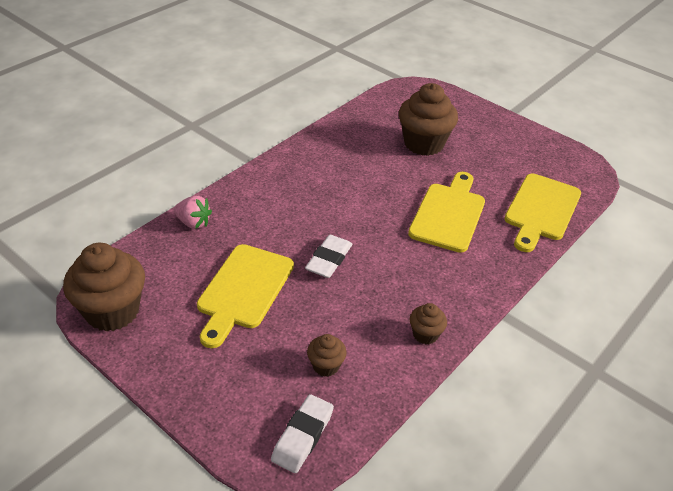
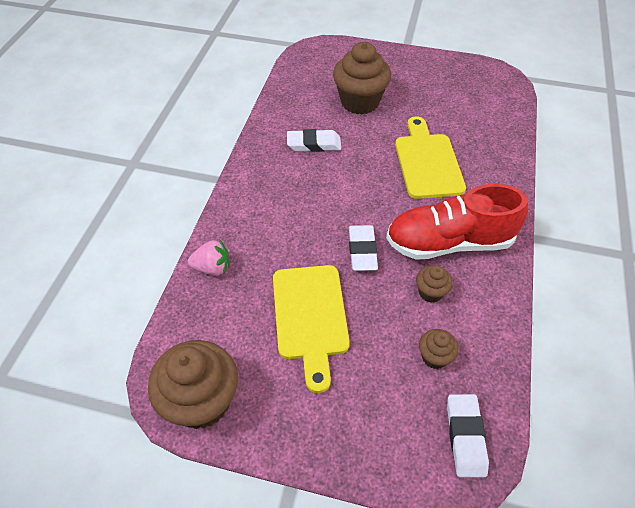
camera: 25 degrees left, 10 degrees up
(353, 162) = (314, 144): none -> white eraser
(414, 285) = (449, 242): none -> red shoe
(425, 334) = (490, 285): brown cupcake -> brown cupcake (430, 292)
(541, 210) = (493, 128): yellow cutting board -> none

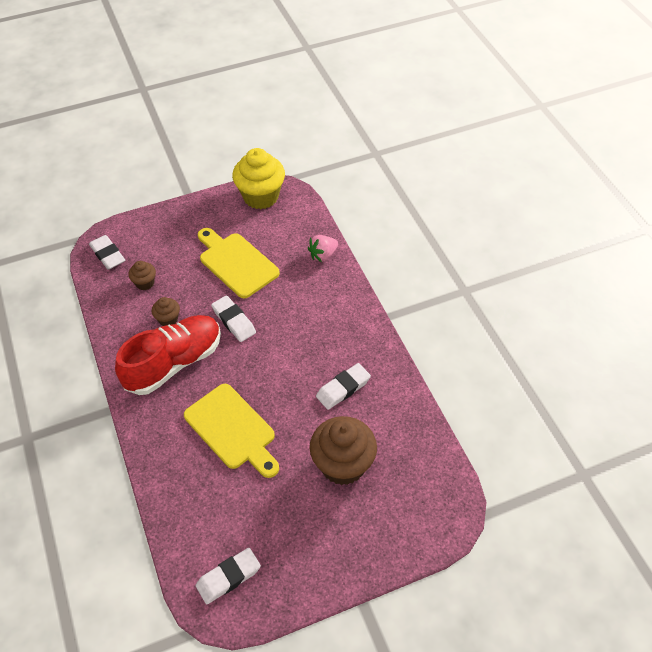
camera: 145 degrees right, 0 degrees up
(202, 401) = (261, 196): brown cupcake -> yellow cupcake
(485, 86) = (228, 577): none -> white eraser

